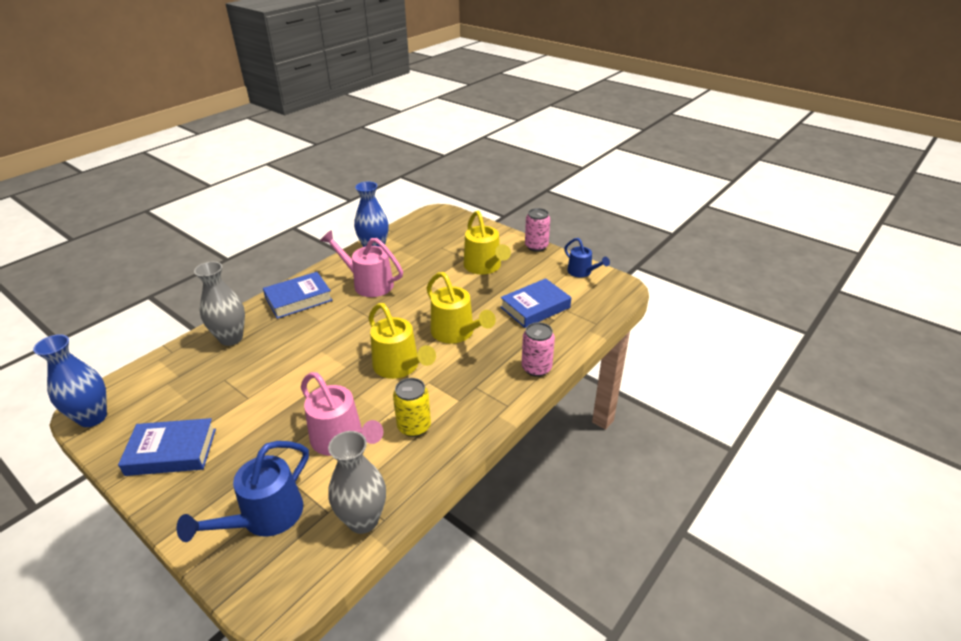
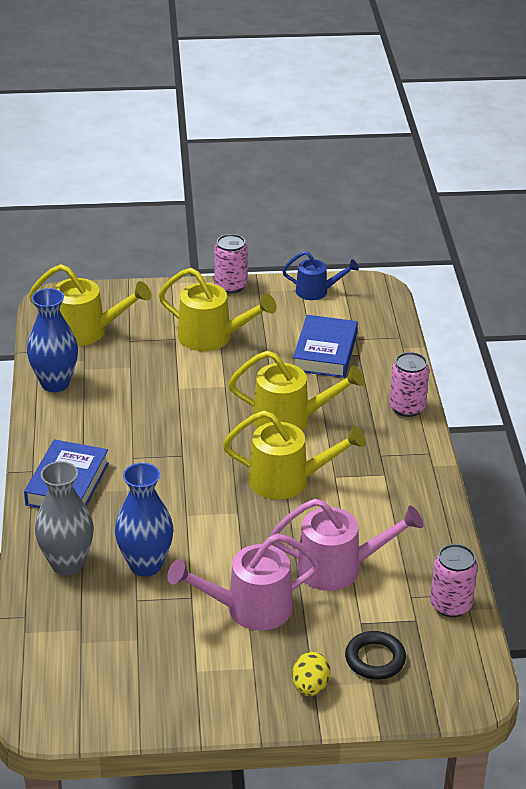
camera: 45 degrees left, 0 degrees up
(92, 417) = (65, 717): blue vase -> blue vase (145, 565)
(171, 452) = (205, 681): blue book -> none
(205, 504) = (310, 687): none -> yellow egg
(264, 518) = (375, 659): blue watering can -> black ring
(363, 520) = (451, 605): grey vase -> pink can
(368, 283) = (116, 424): pink watering can -> pink watering can (248, 609)
(414, 426) = (381, 518): yellow can -> none
(428, 234) = (88, 332): none -> yellow watering can

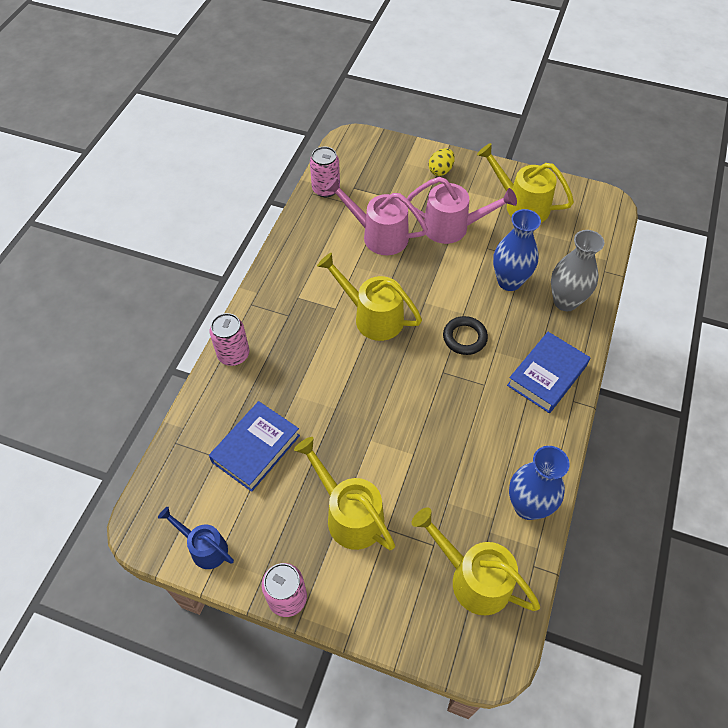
camera: 155 degrees left, 20 degrees up
(291, 419) = (335, 377): yellow watering can -> yellow watering can (521, 205)
(375, 659) = (393, 173): black ring -> black ring (464, 338)

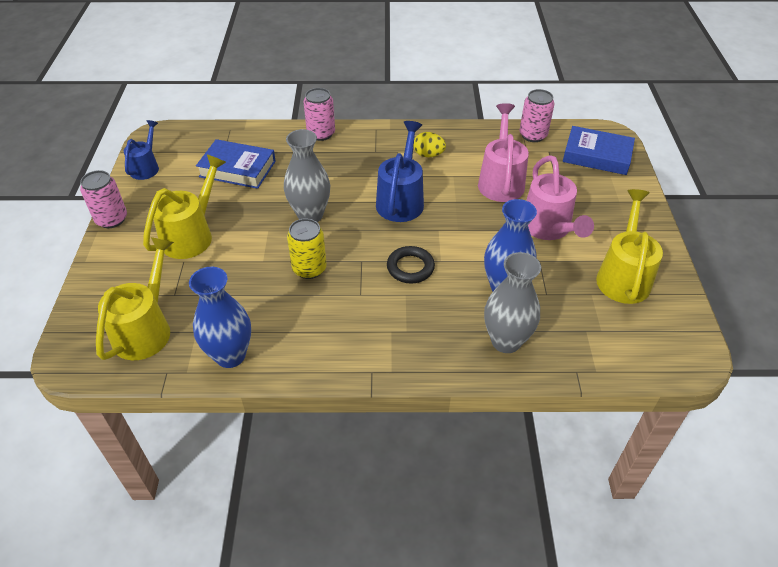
camera: 70 degrees right, 10 degrees down
(363, 397) = (310, 215): none -> grey vase
(372, 316) = (401, 199): yellow watering can -> blue watering can
(438, 416) = (309, 269): none -> yellow can
(440, 170) = (621, 203): yellow egg -> yellow egg (428, 155)
(547, 375) = (394, 343): blue book -> blue book (597, 155)

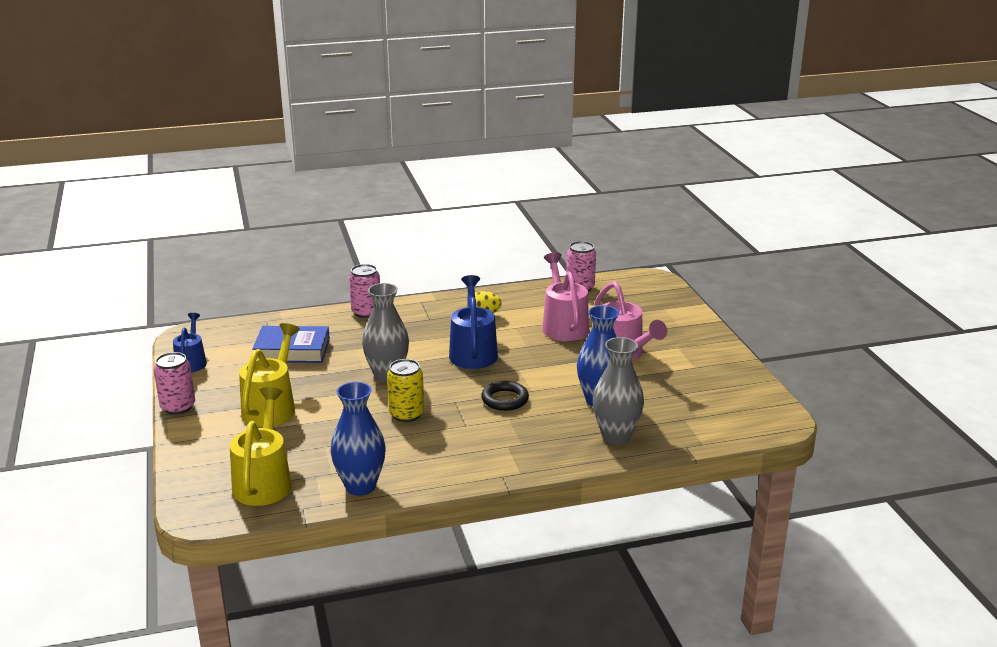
camera: 15 degrees left, 20 degrees down
(597, 155) = (646, 295): blue book -> none
(623, 276) = (703, 377): yellow watering can -> none

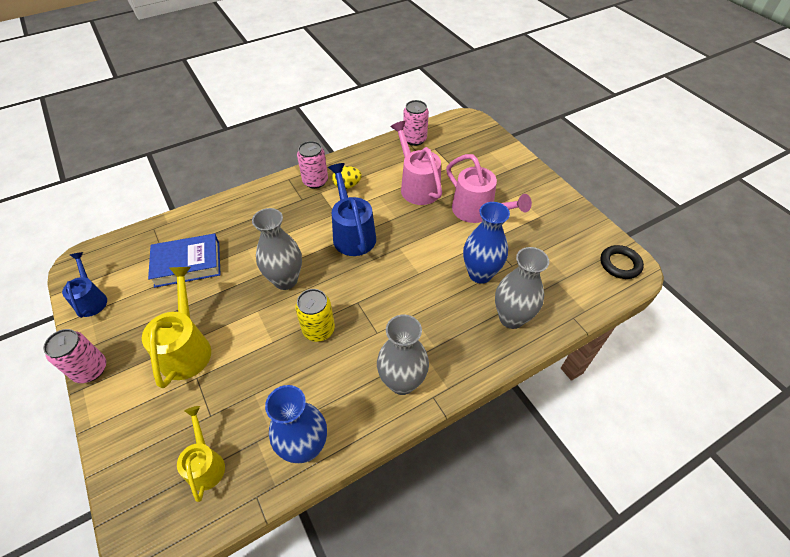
camera: 15 degrees left, 25 degrees up
(264, 481) = (206, 463): yellow watering can -> yellow watering can, size x0.63
(366, 312) = (243, 201): pink can -> pink can (315, 181)
(475, 461) = (402, 382): none -> grey vase
(505, 399) = (400, 290): black ring -> black ring (620, 264)

